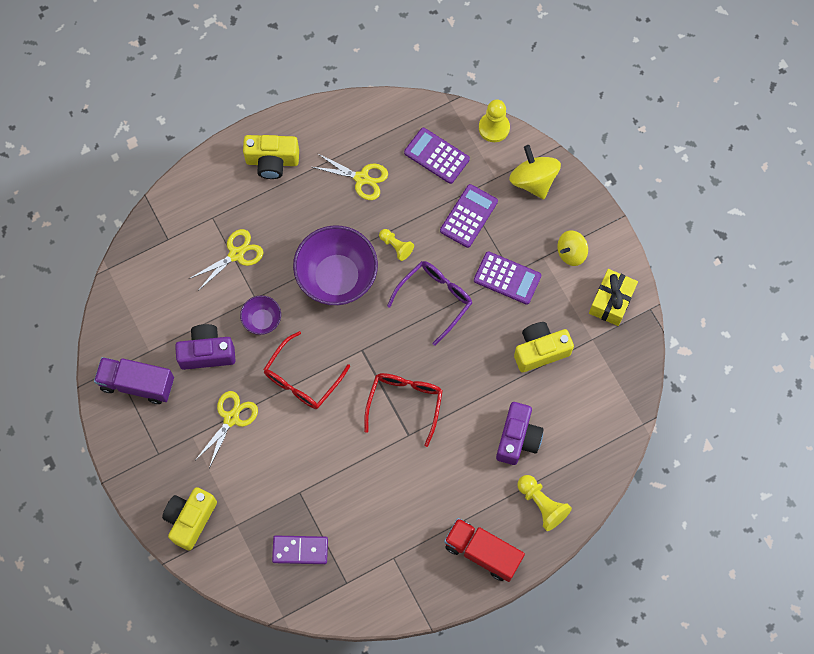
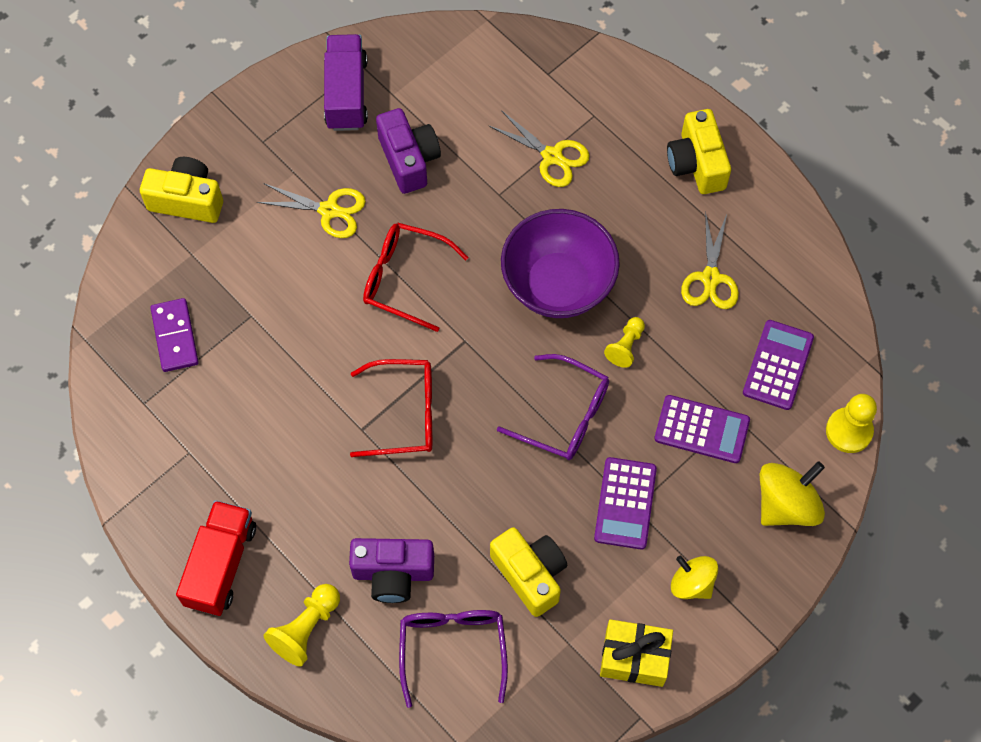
camera: 75 degrees right, 5 degrees down
(262, 320) = (471, 211): purple bowl -> none
(578, 412) = (453, 648): none -> purple glasses

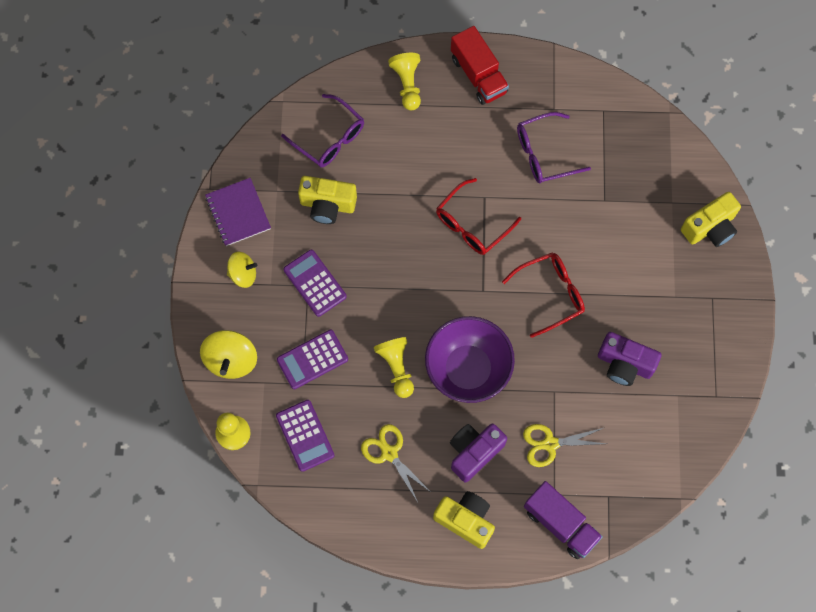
camera: 135 degrees right, 5 degrees up
(175, 336) = (628, 155): purple domino -> none
(329, 210) = (632, 293): yellow scissors -> none
(346, 93) = (702, 370): purple truck -> purple truck (560, 524)
(393, 573) = (394, 145): purple camera -> purple camera (474, 452)
(564, 415) = (390, 300): purple glasses -> purple glasses (544, 154)
(625, 346) = (396, 368): yellow pawn -> yellow pawn, size x1.50
(634, 658) = (238, 213): yellow gift -> purple notebook

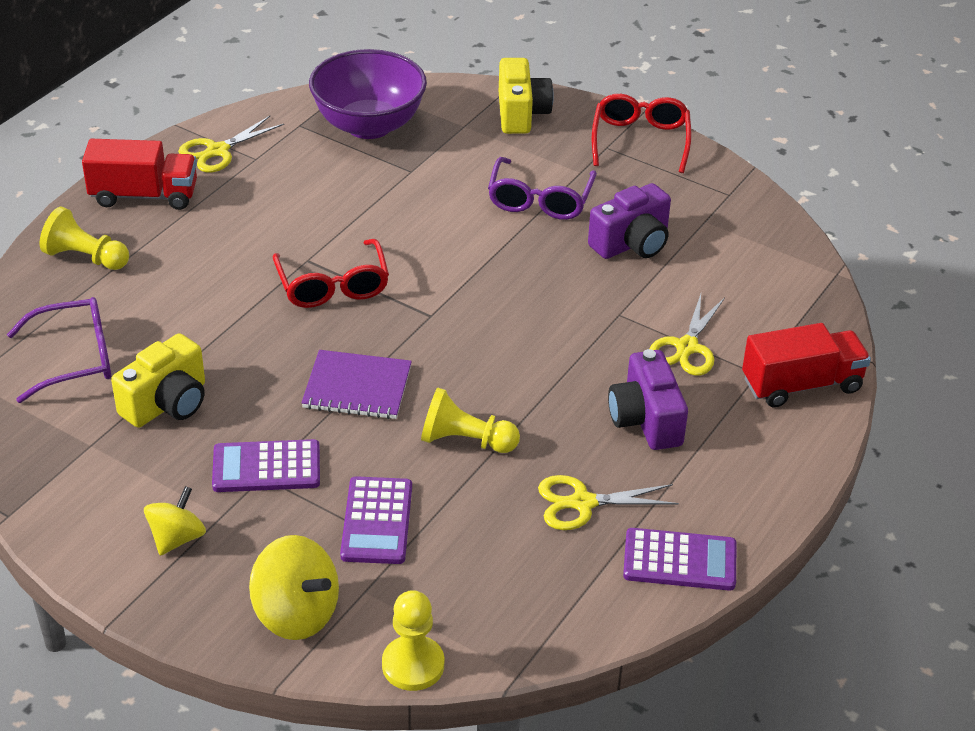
camera: 60 degrees left, 30 degrees down
(238, 213) = (79, 500): purple notebook -> purple notebook (357, 387)
(305, 435) = (485, 581): purple calculator -> purple calculator (679, 560)
(465, 520) = (736, 470): yellow camera -> none
(468, 369) = (525, 375): purple bowl -> purple bowl (369, 125)
(544, 154) = (303, 190): purple glasses -> purple glasses (540, 200)
(546, 84) = (218, 151): none -> yellow scissors
(550, 294) = (488, 262): red glasses -> red glasses (640, 140)
(560, 524) = (801, 385): purple truck -> red truck

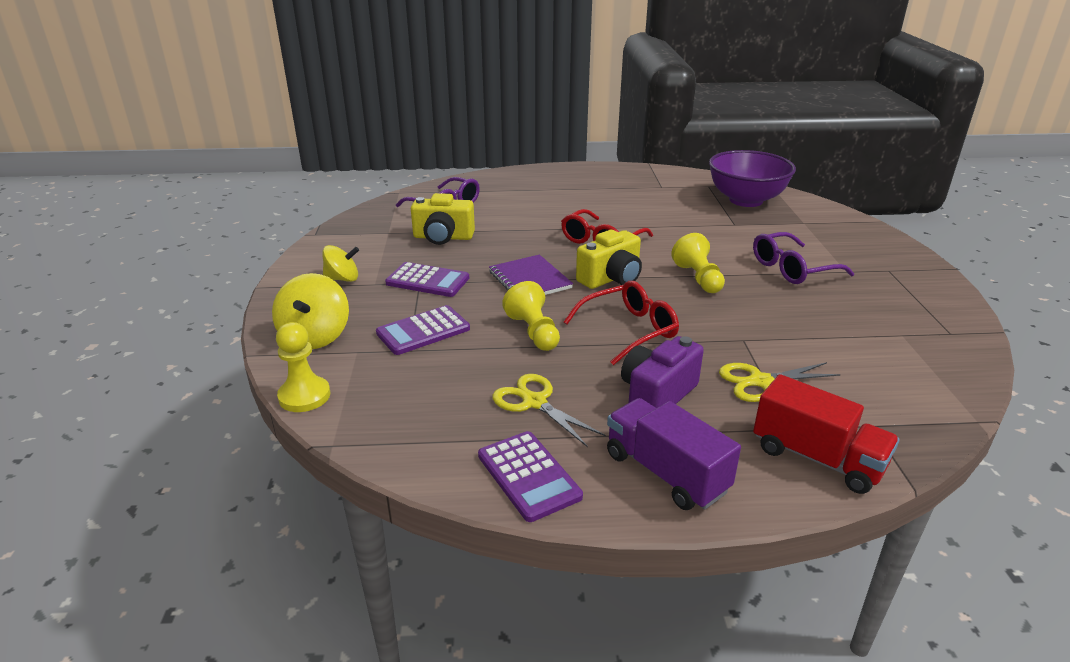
camera: 55 degrees right, 10 degrees down
(85, 257) = (519, 182): yellow pawn -> yellow pawn (698, 278)
(144, 195) = (585, 176): red truck -> none
(218, 151) = (649, 177): yellow scissors -> none
(266, 467) = (427, 281): purple calculator -> purple calculator turned 150 degrees clockwise
(521, 113) = (853, 233): yellow camera -> yellow camera (611, 278)
(632, 243) = (819, 316): purple camera -> none
(640, 140) = (922, 278): red glasses -> red glasses (629, 330)
(745, 477) = (665, 472): none -> purple truck

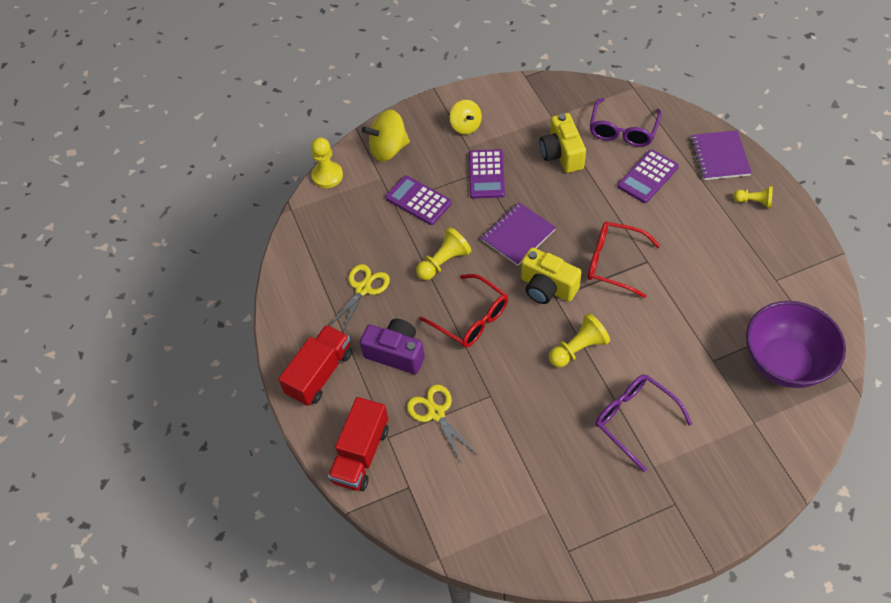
camera: 75 degrees right, 25 degrees up
(516, 178) = (720, 156): none -> purple notebook
(529, 476) = (295, 307): purple calculator -> purple calculator (648, 177)
(576, 177) = (754, 202): none -> yellow pawn
(665, 472) = (320, 373): purple truck -> red truck

